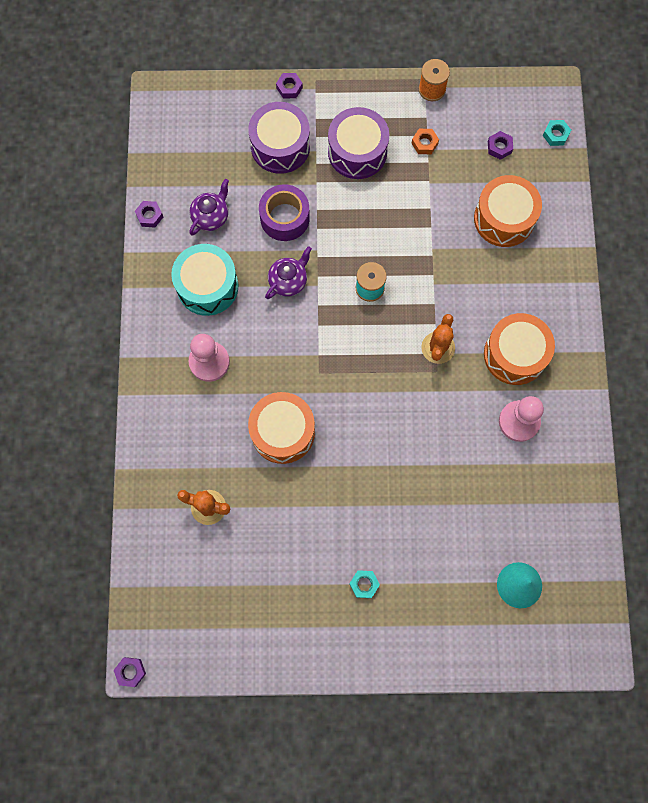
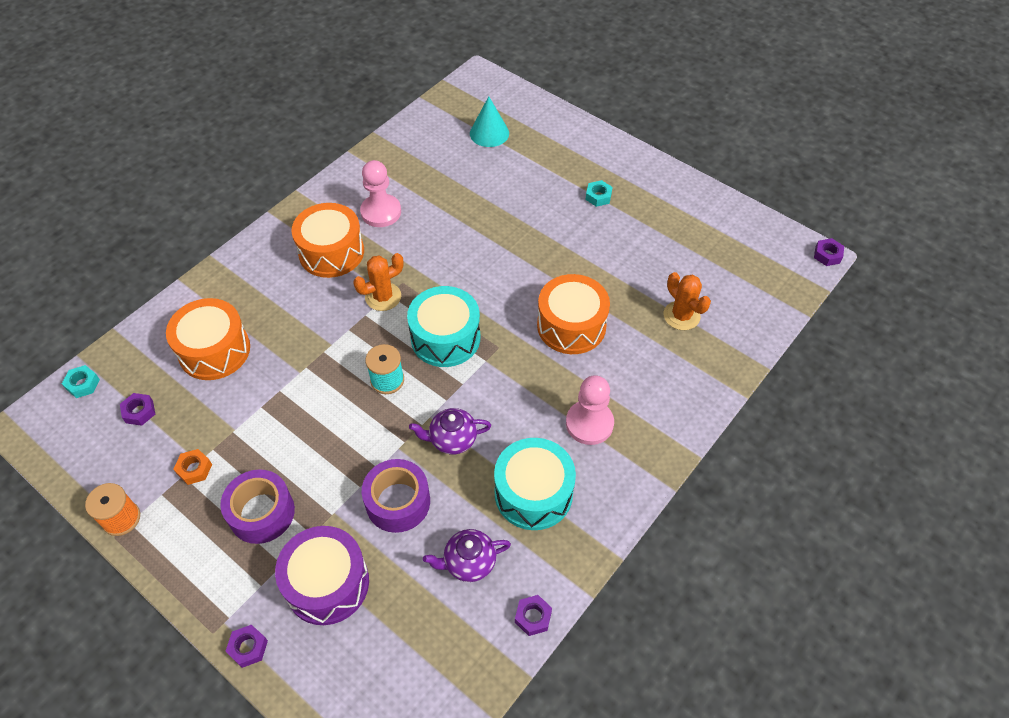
camera: 140 degrees left, 20 degrees down
(357, 152) = (262, 513): purple drum -> purple tape
(362, 350) = (445, 338): none -> turquoise drum

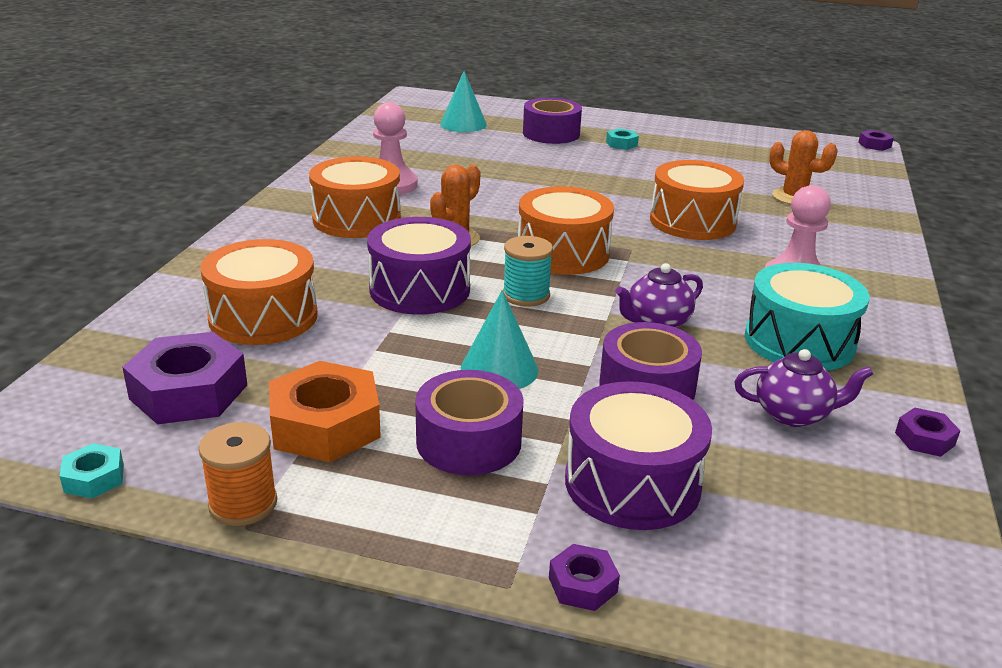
camera: 25 degrees left, 25 degrees down
(83, 384) = (70, 386): turquoise nut -> turquoise nut (94, 478)
(139, 412) = (188, 392): purple nut -> purple nut, size x2.07
(194, 469) = (325, 425): orange nut -> orange nut, size x2.07
(320, 452) = (499, 369): none -> turquoise cone
(323, 351) = (419, 289): none -> purple drum
(445, 338) = (563, 253): turquoise drum -> orange drum
(468, 562) = (793, 414): purple teapot -> purple teapot turned 135 degrees counterclockwise
(551, 165) = (551, 133): none -> purple tape

